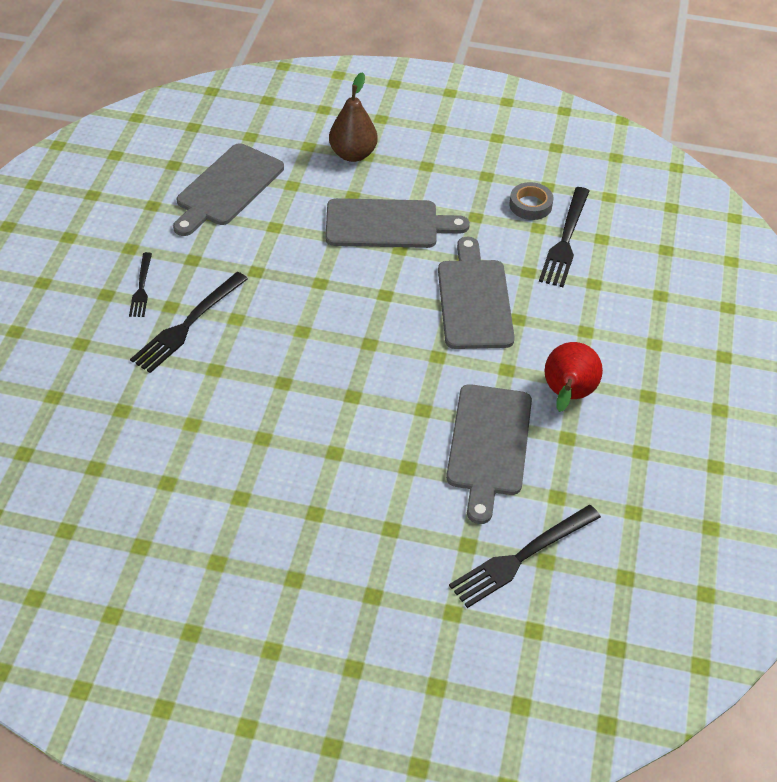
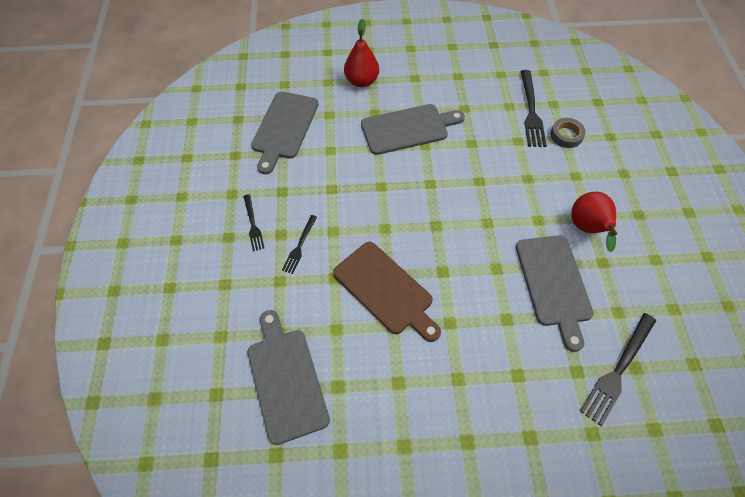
camera: 15 degrees left, 10 degrees up
(188, 325) = (299, 246): black fork -> black fork, size x0.58
(271, 398) = (385, 290): none -> brown cutting board
(353, 154) = (361, 81): brown pear -> red pear
(474, 300) = (492, 171): grey cutting board -> grey cutting board (286, 379)
(530, 205) = (496, 90): grey tape -> grey tape (566, 135)

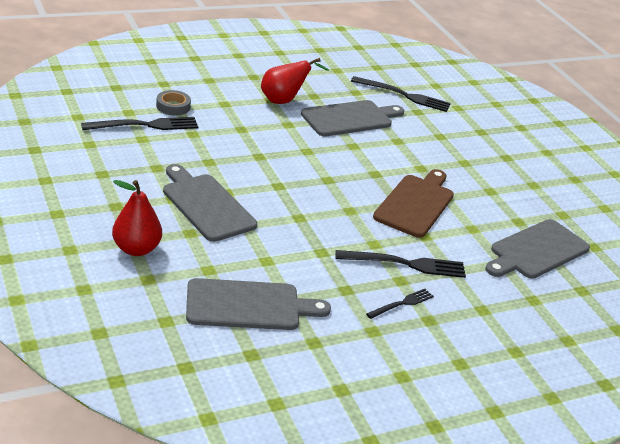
camera: 115 degrees left, 25 degrees down
(299, 246) = (406, 264): black fork -> black fork, size x1.72

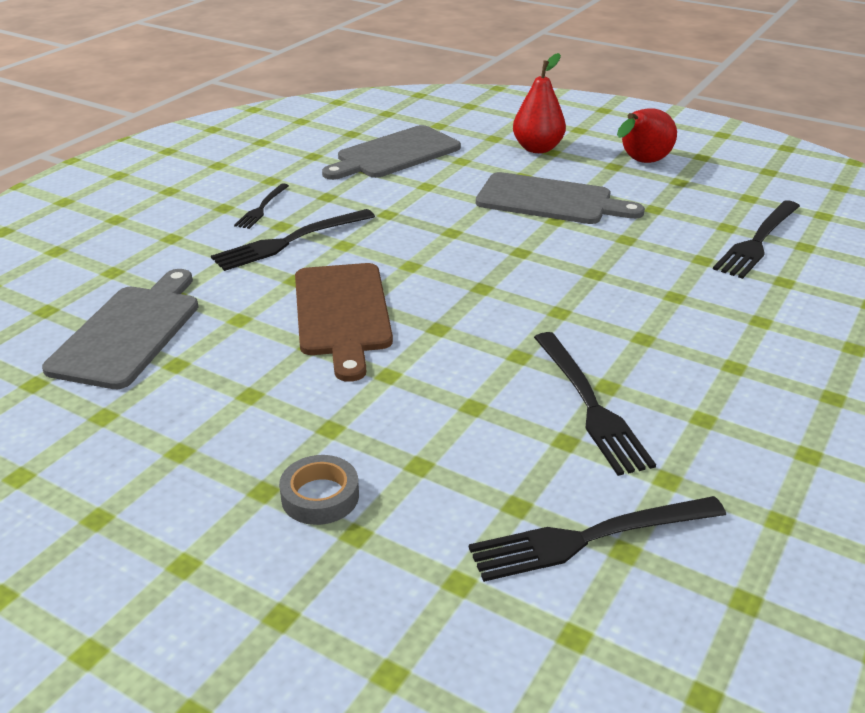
camera: 150 degrees right, 0 degrees up
(173, 106) = (791, 279): grey tape -> grey tape (320, 496)
(284, 101) = (717, 376): red pear -> red pear (641, 163)
(350, 118) = (590, 405): grey cutting board -> black fork

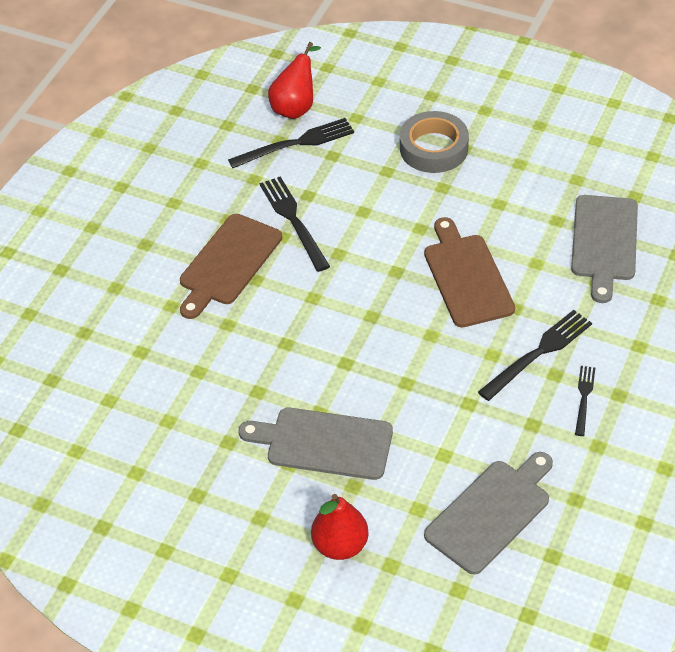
camera: 175 degrees right, 15 degrees up
(320, 496) = (433, 148): grey tape -> grey tape, size x1.71
(641, 163) = (230, 528): red pear -> red pear (295, 107)
(689, 360) = (228, 263): none -> brown cutting board
(757, 241) = (147, 402): black fork -> none

